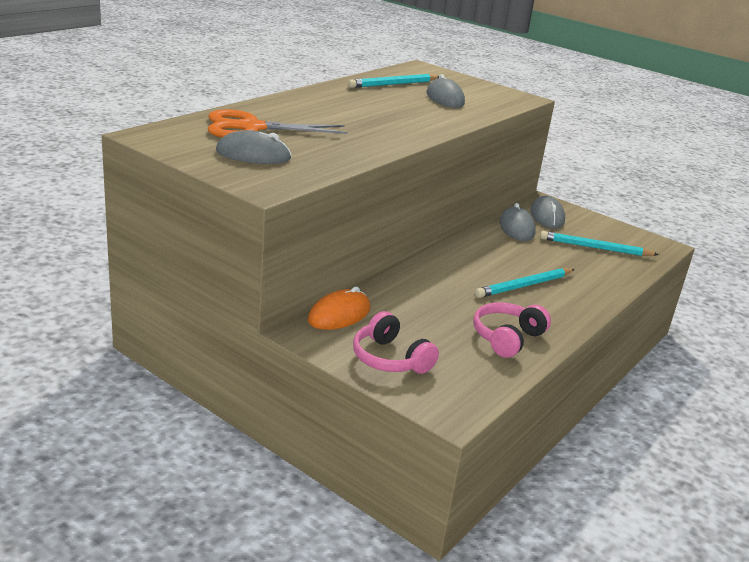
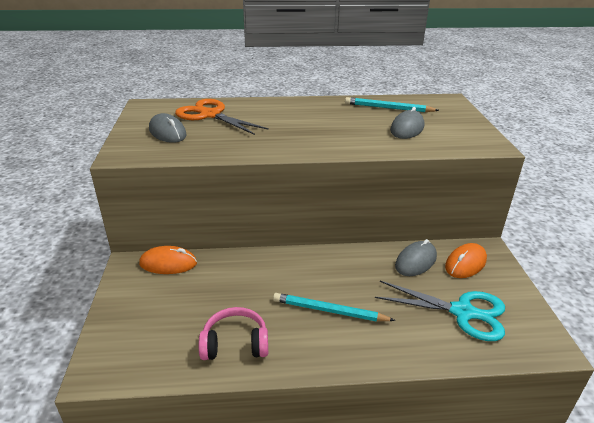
camera: 50 degrees right, 5 degrees up
(390, 359) = (137, 310): pink headphones -> none
(547, 216) = (465, 263): grey mouse -> orange mouse
(595, 248) = (462, 312): turquoise pencil -> turquoise scissors

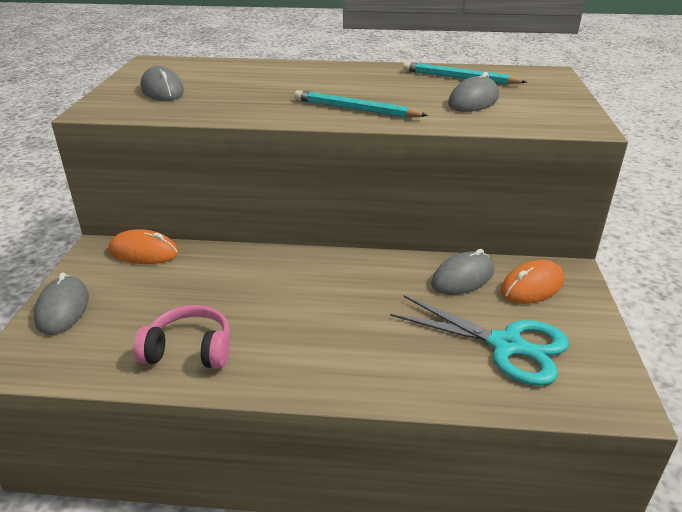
camera: 10 degrees right, 0 degrees up
(120, 320) = (63, 308): none -> grey mouse
(210, 115) = (224, 75): orange scissors -> none
(329, 311) = (324, 325): turquoise pencil -> turquoise pencil (355, 109)

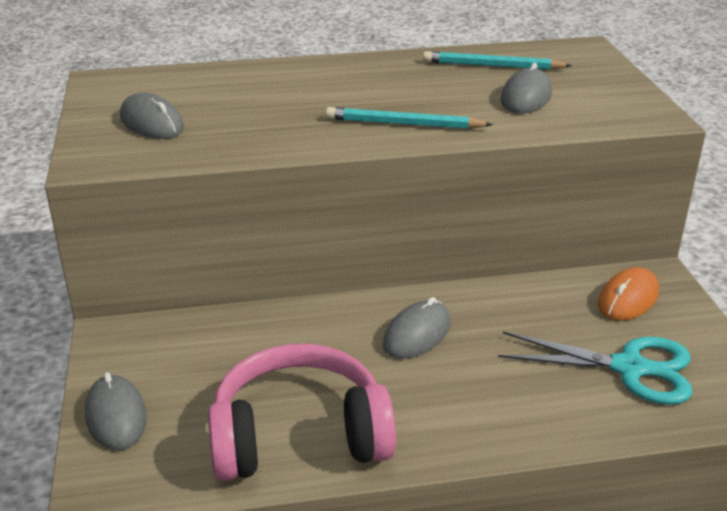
camera: 15 degrees left, 0 degrees up
(144, 252) = (171, 330): orange mouse -> none
(189, 350) = (299, 436): pink headphones -> pink headphones, size x1.75
(462, 278) = (553, 301): grey mouse -> grey mouse (417, 334)

